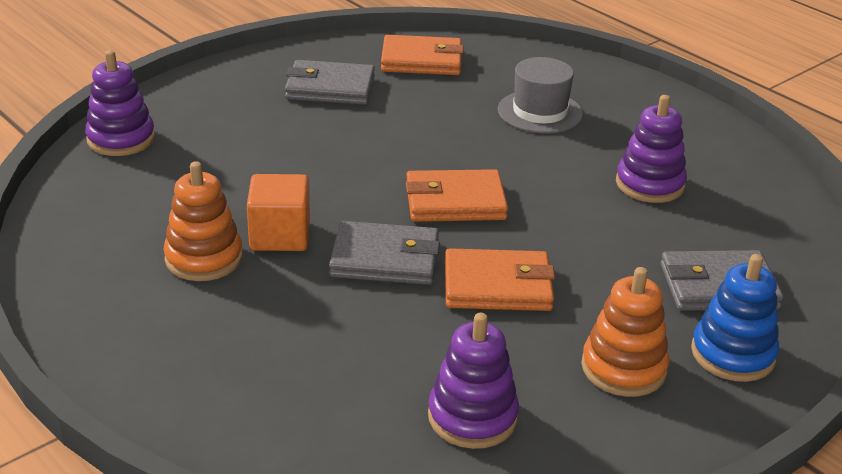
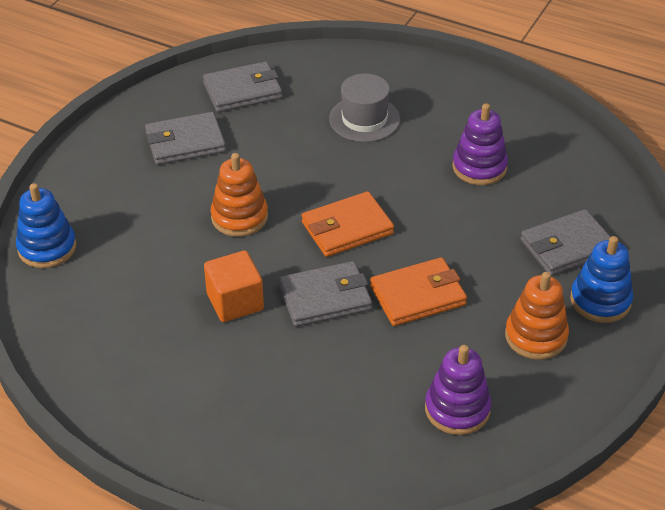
camera: 20 degrees left, 10 degrees up
(121, 139) = (47, 248): purple stacking toy -> blue stacking toy
(204, 258) = (190, 341): orange stacking toy -> orange stacking toy (239, 217)
(421, 60) = (242, 91): orange wallet -> grey wallet

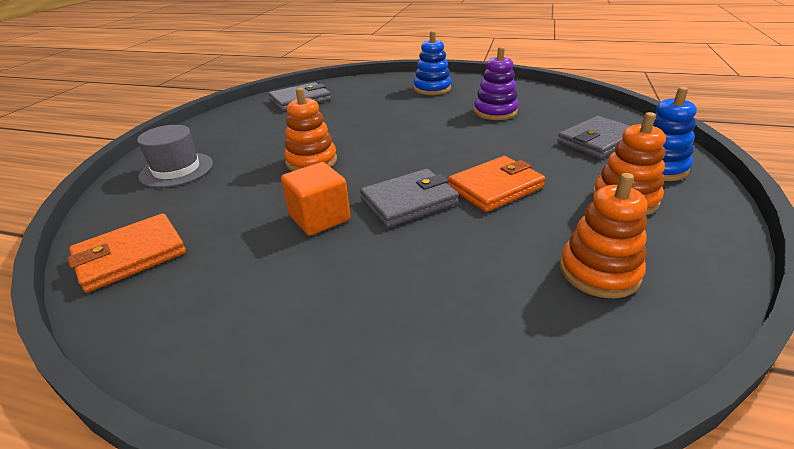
camera: 10 degrees left, 10 degrees down
(47, 248) = (123, 206): blue stacking toy -> blue stacking toy (432, 89)
(185, 142) = (258, 128): grey wallet -> none
(347, 228) = (409, 155): orange wallet -> orange wallet (131, 255)
(364, 119) = (396, 101): grey hat -> grey hat (176, 170)
(457, 409) = (599, 272): purple stacking toy -> orange stacking toy

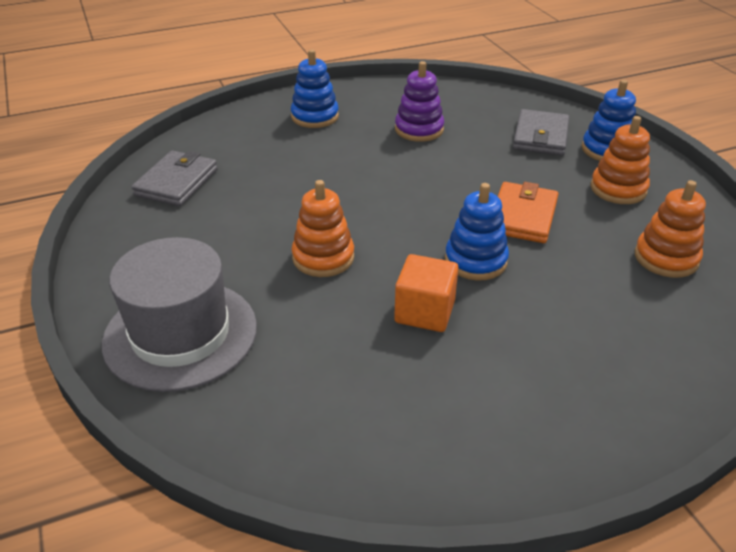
camera: 40 degrees left, 5 degrees up
(131, 255) = (308, 438): orange wallet -> none
(176, 170) = (180, 334): grey hat -> grey hat, size x1.60
(409, 202) = (475, 261): grey wallet -> blue stacking toy

